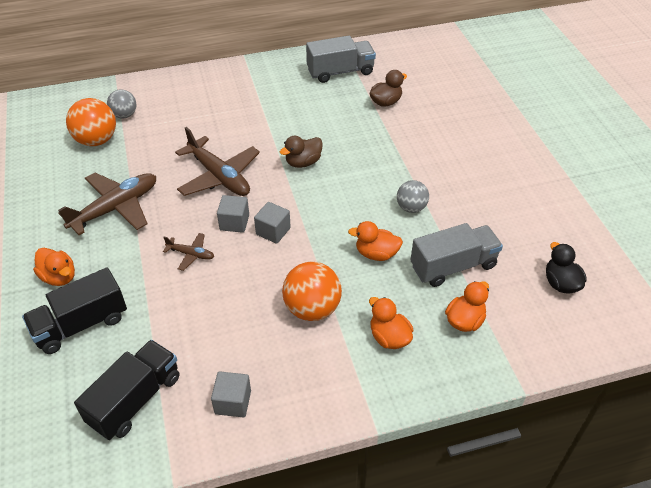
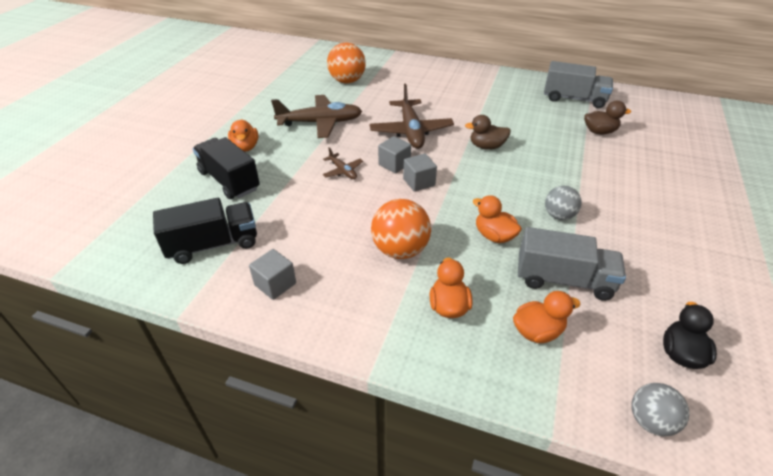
camera: 35 degrees right, 5 degrees down
(81, 324) = (229, 181): black truck -> black truck turned 45 degrees clockwise
(124, 115) = (379, 73): grey ball -> grey ball (650, 421)

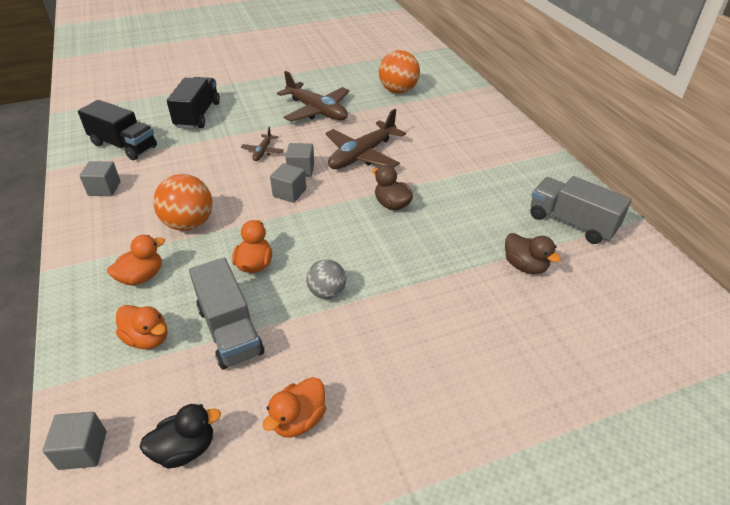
camera: 50 degrees right, 0 degrees up
(245, 147) = (244, 100): orange duck -> orange duck (298, 420)
(574, 99) = (571, 223): grey truck -> grey truck turned 150 degrees clockwise
(650, 421) = (83, 450): grey ball -> grey cube

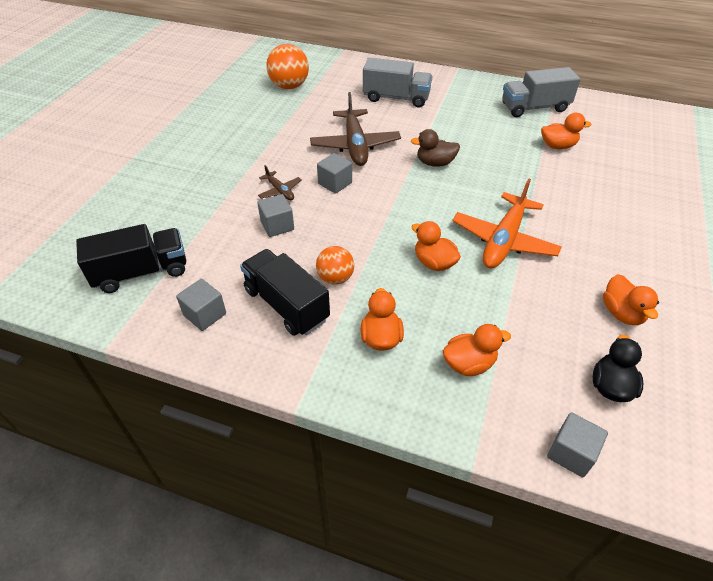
camera: 50 degrees left, 5 degrees up
(189, 224) = (335, 278): orange ball -> orange ball, size x0.63
(198, 115) = (159, 202): black truck -> black truck (286, 305)
(230, 330) = (501, 310): grey truck -> grey truck (396, 98)
(289, 193) = (360, 203): grey cube -> grey cube (277, 225)
(317, 111) = (258, 136): brown plane -> none
(327, 292) = (503, 240): grey ball -> orange plane
(525, 266) = (557, 146): brown duck -> orange duck

